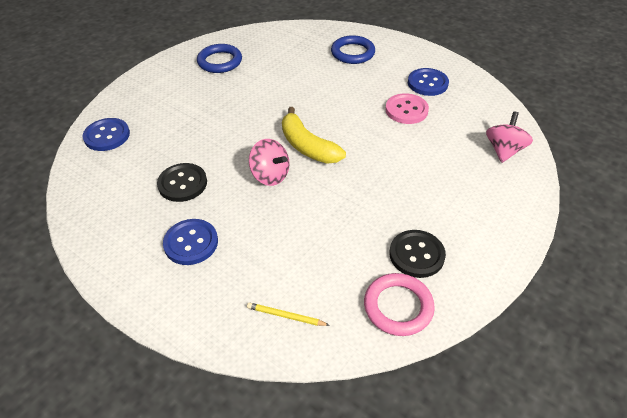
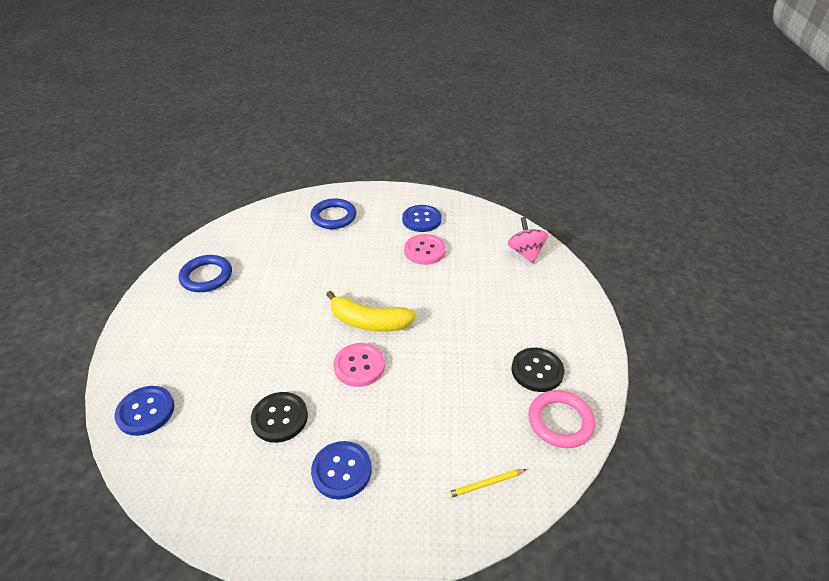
camera: 35 degrees left, 5 degrees down
(270, 175) = (359, 366): pink spinning top -> pink button

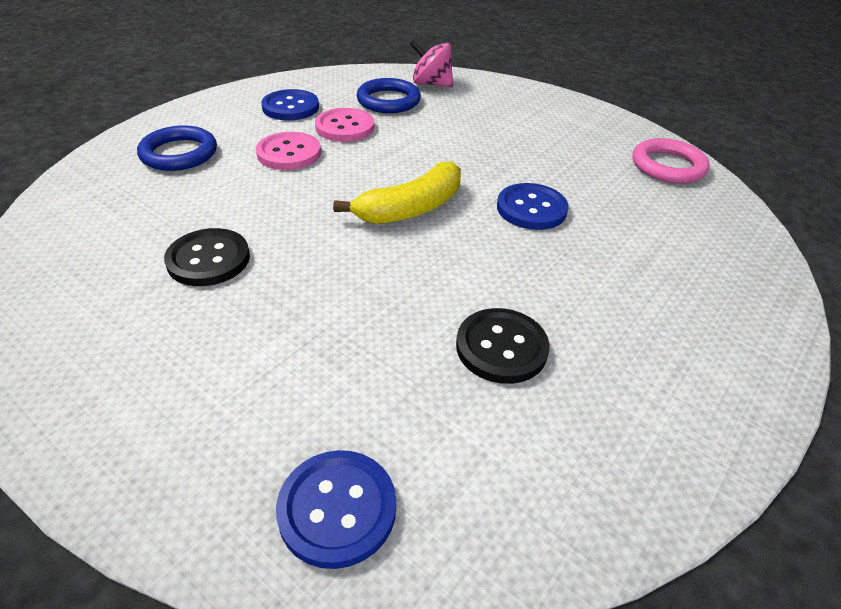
camera: 55 degrees left, 0 degrees up
(206, 276) = (106, 310): blue ring -> blue ring (388, 101)
(341, 471) = (634, 328): blue button -> blue button (531, 209)
(359, 366) = (476, 245): pink button -> pink button (289, 153)
(485, 484) = (717, 238): yellow pencil -> none
(537, 371) = (595, 148): black button -> black button (208, 259)

